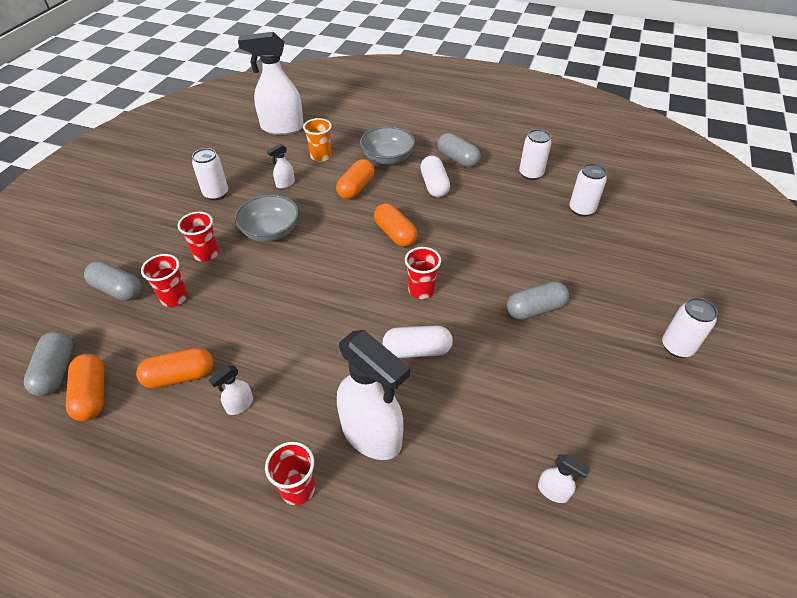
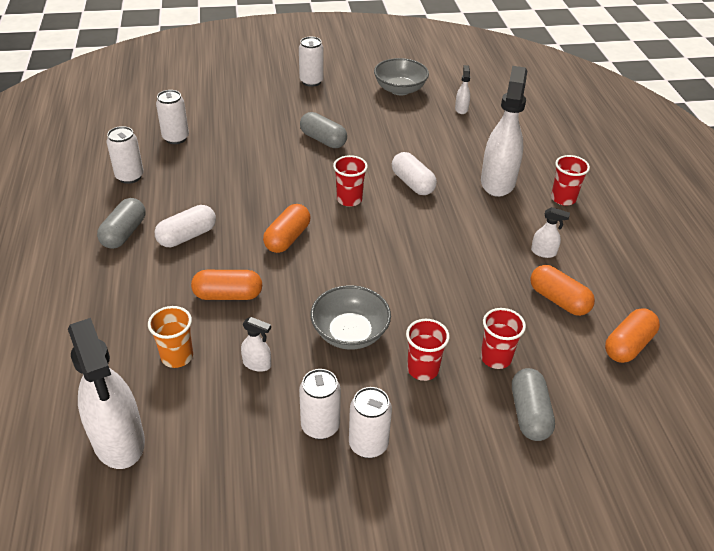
camera: 120 degrees left, 5 degrees down
(56, 371) = (640, 389): grey capsule -> none
(184, 207) = (368, 444): none -> white can
(387, 158) = (150, 291): grey bowl -> grey bowl (400, 89)

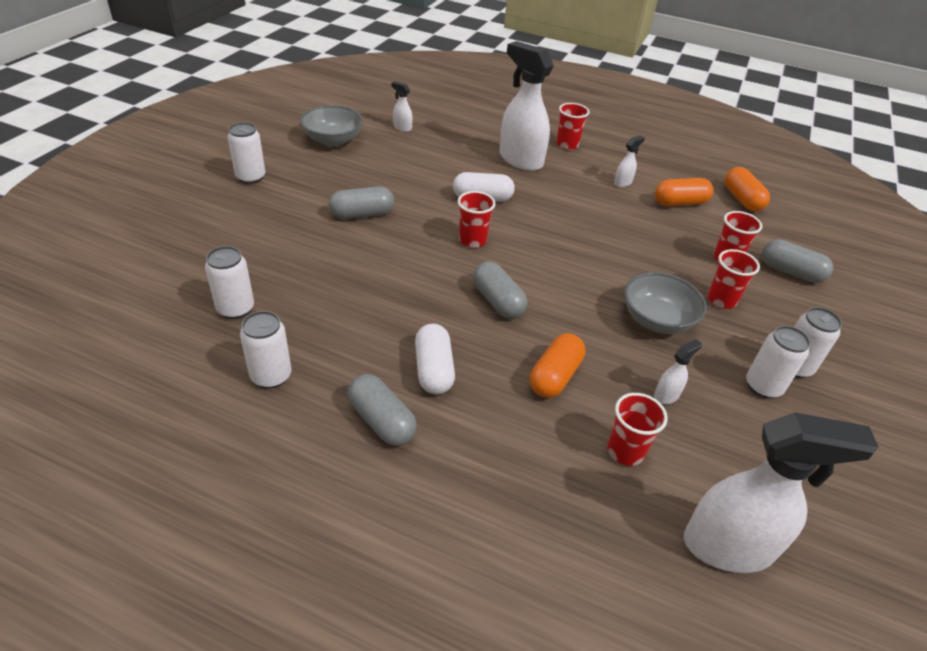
camera: 60 degrees left, 0 degrees up
(177, 356) = (625, 451): orange cup -> red cup
(287, 238) = (497, 301): orange capsule -> grey capsule

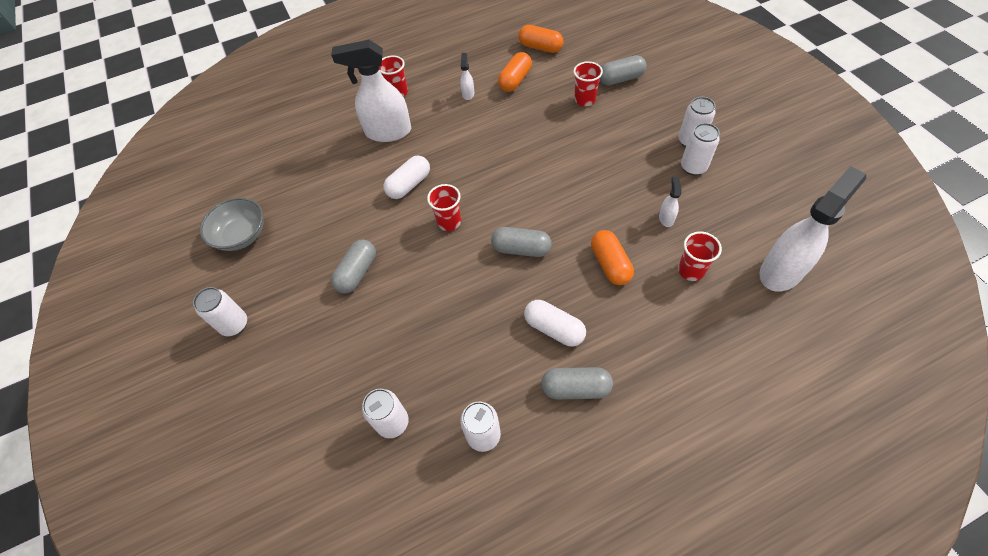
camera: 40 degrees left, 15 degrees up
(402, 128) = (273, 178): white spray bottle -> none
(657, 320) = (605, 176): grey bowl -> none
(721, 300) = (615, 131): red cup -> none

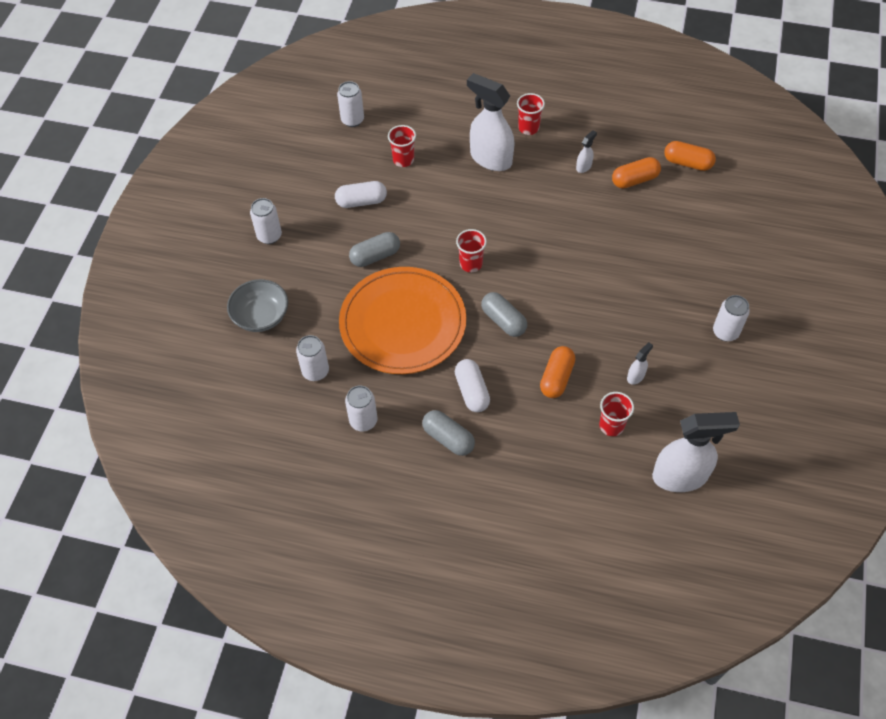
camera: 35 degrees right, 0 degrees up
(241, 235) = (321, 173): grey bowl -> grey bowl (261, 316)
(409, 185) = (468, 214): white capsule -> white capsule (361, 201)
(436, 314) = (403, 323): none -> orange plate
(540, 47) = (687, 163): orange capsule -> orange capsule turned 45 degrees counterclockwise
(585, 100) = (675, 237): red cup -> red cup (403, 160)
(620, 79) = (726, 239): grey capsule -> none
(693, 167) = (703, 354): white can -> white can (352, 120)

